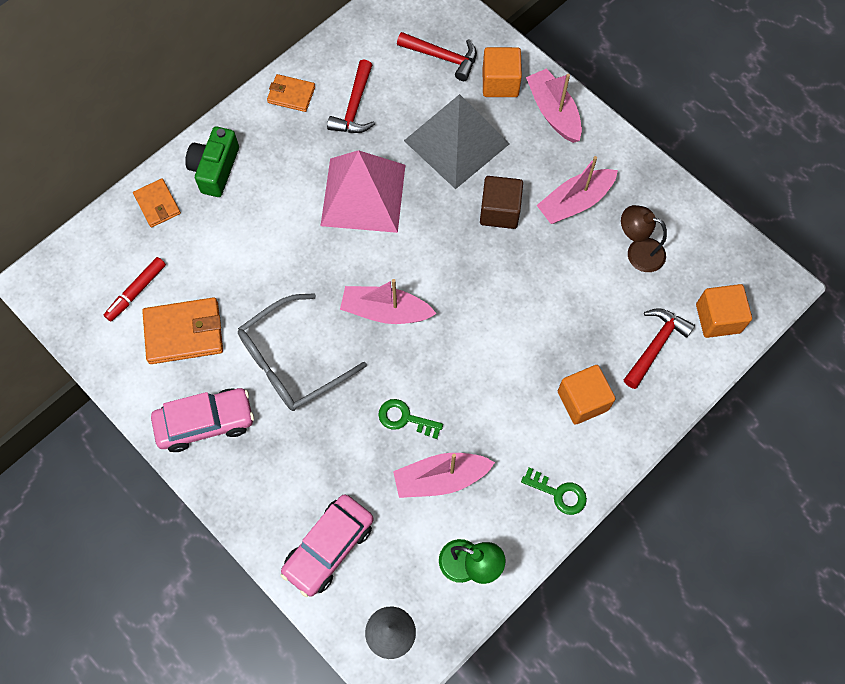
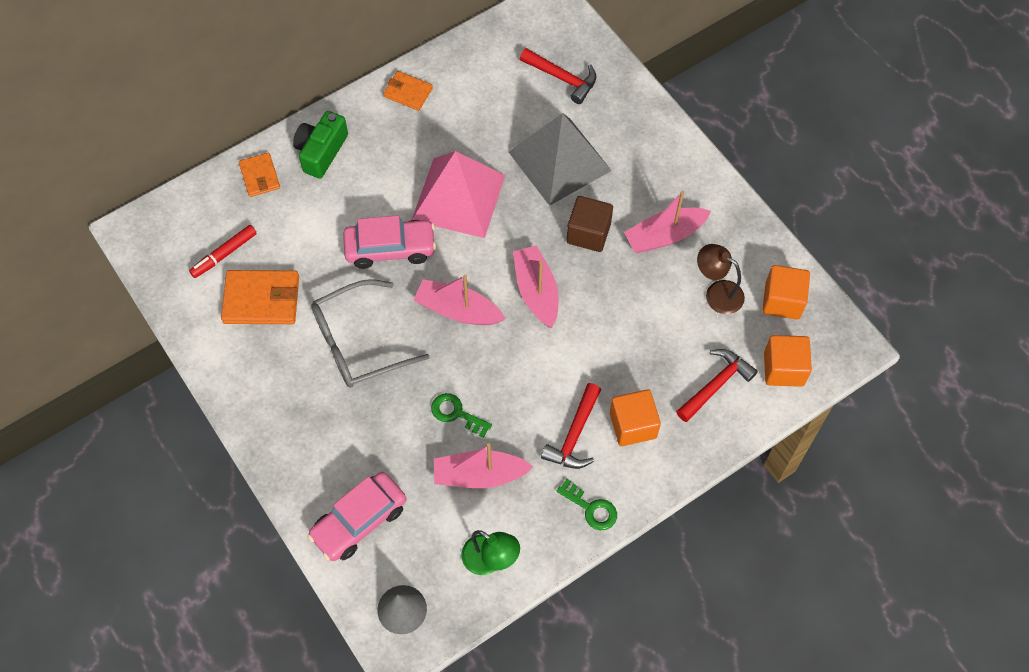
camera: 10 degrees right, 5 degrees down
(205, 423) = (265, 386): pink car -> pink car (390, 248)
(354, 107) = (467, 113): red hammer -> red hammer (574, 435)
(500, 83) = (614, 111): orange cube -> orange cube (782, 301)
(553, 112) = (661, 146): pink boat -> pink boat (536, 291)

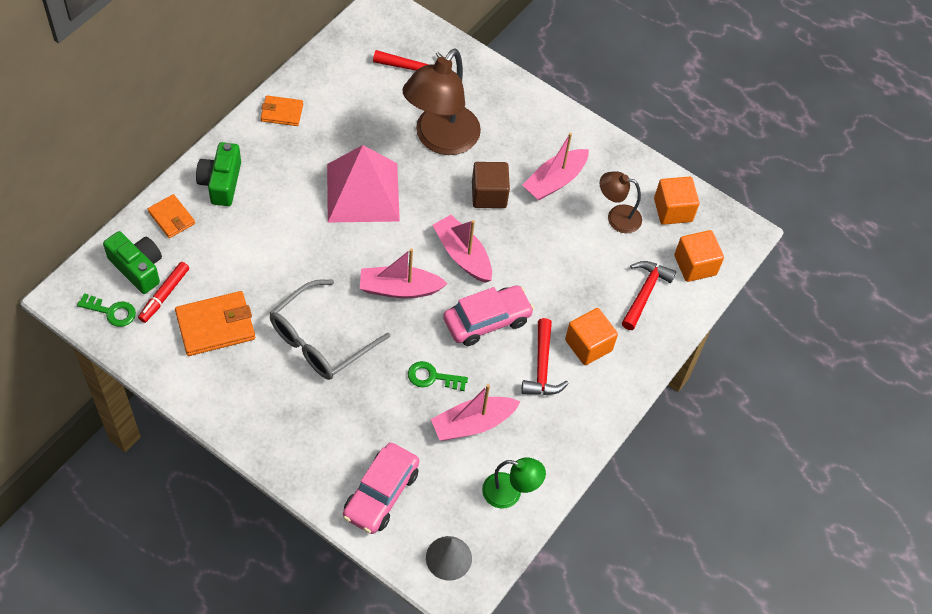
camera: 25 degrees left, 5 degrees down
(209, 220) = (138, 268): none -> green camera
(390, 248) = (318, 251): pink car -> pink car (487, 321)
(559, 161) = (440, 140): grey pyramid -> brown lamp
(591, 508) = (580, 424): green key -> green key (111, 312)

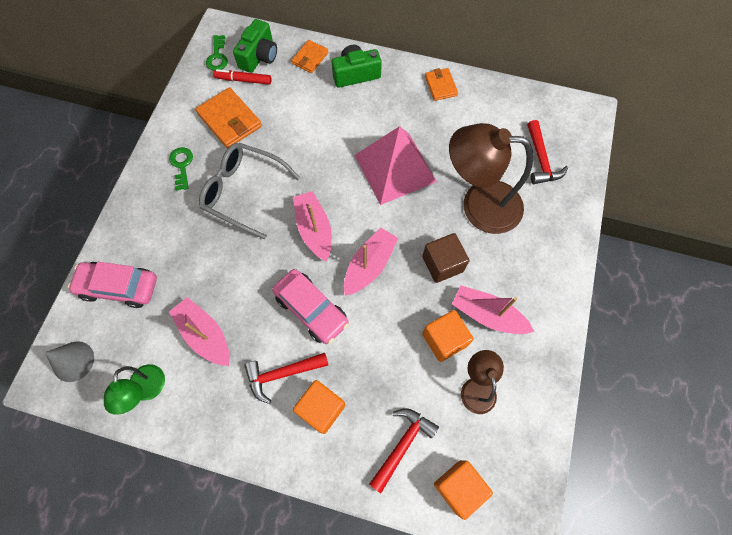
camera: 75 degrees right, 10 degrees up
(432, 377) = (239, 286): green key -> green key (182, 165)
(645, 292) = (402, 444): red hammer -> red hammer turned 60 degrees counterclockwise
(673, 210) = (514, 441): orange cube -> orange cube (444, 340)

